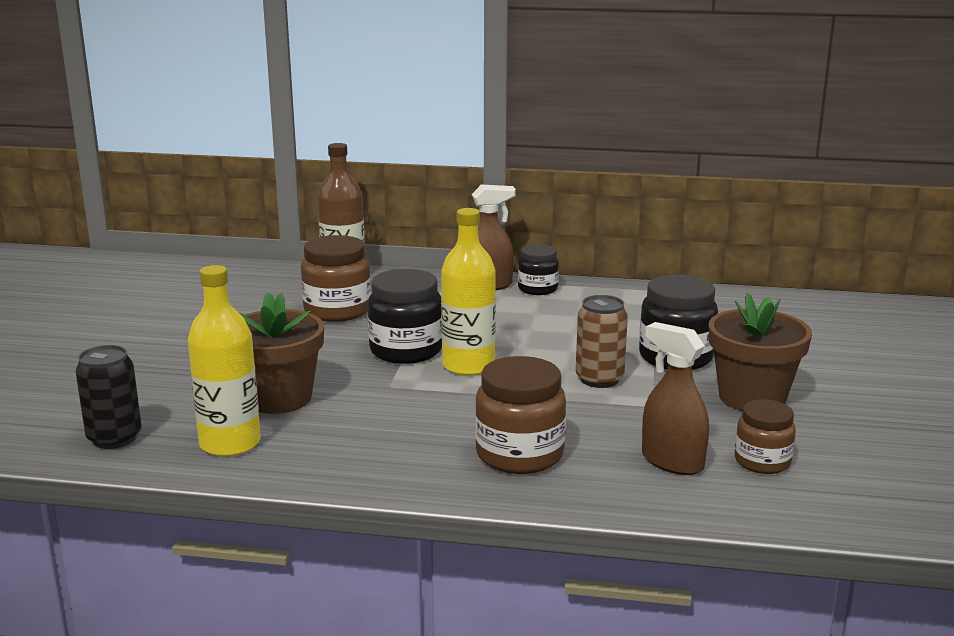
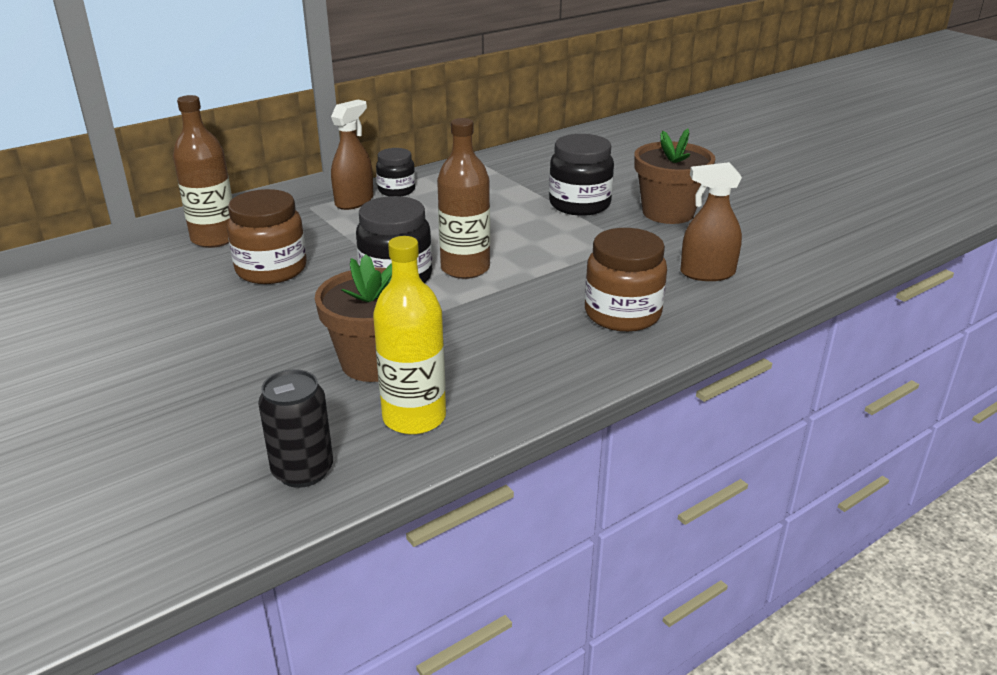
camera: 45 degrees left, 10 degrees up
(468, 366) = (465, 268): yellow bottle -> brown bottle
(599, 379) = (566, 239): brown can -> none
(762, 462) = (746, 250): brown jar -> none

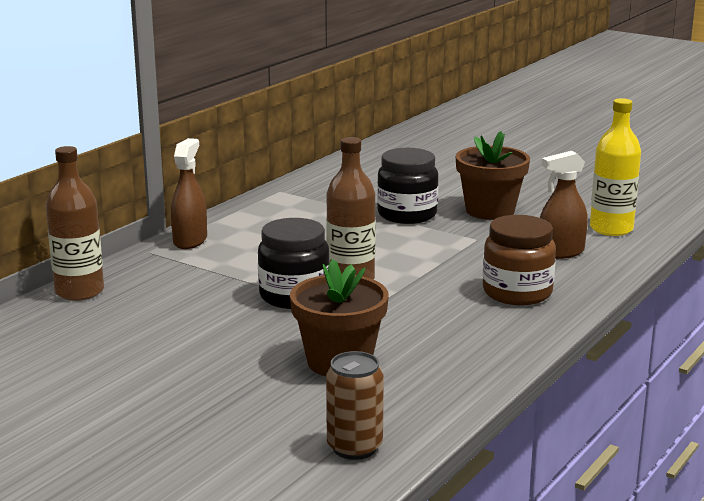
camera: 20 degrees left, 10 degrees down
(271, 269) = (167, 308): brown jar -> none
(303, 471) = (354, 447): black can -> brown can
(396, 190) = (223, 226): black jar -> none
(414, 417) = (412, 394): yellow bottle -> yellow bottle (611, 229)

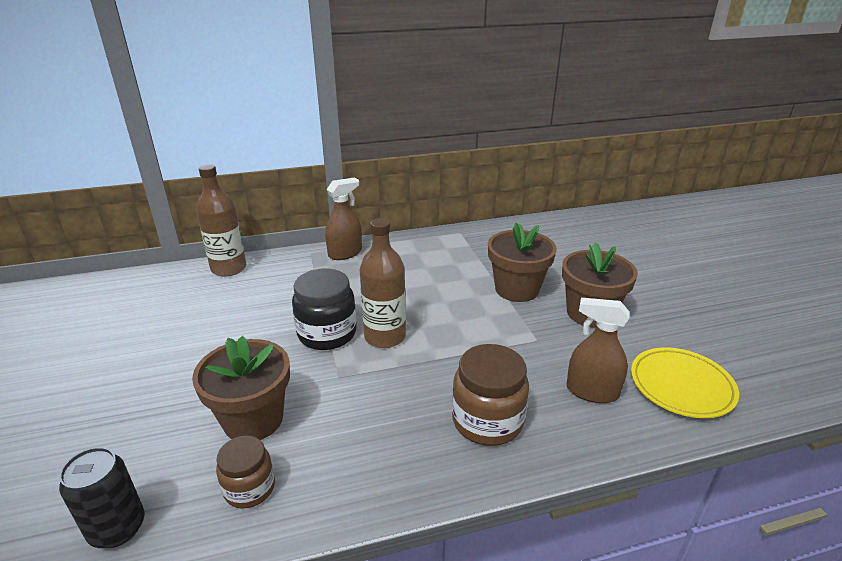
camera: 40 degrees right, 10 degrees up
(354, 447) = (117, 528): brown can -> black can
(407, 214) = (517, 289): black jar -> brown flower pot
(413, 389) = (249, 488): none -> brown jar
(611, 229) = (681, 386): yellow bottle -> yellow plate

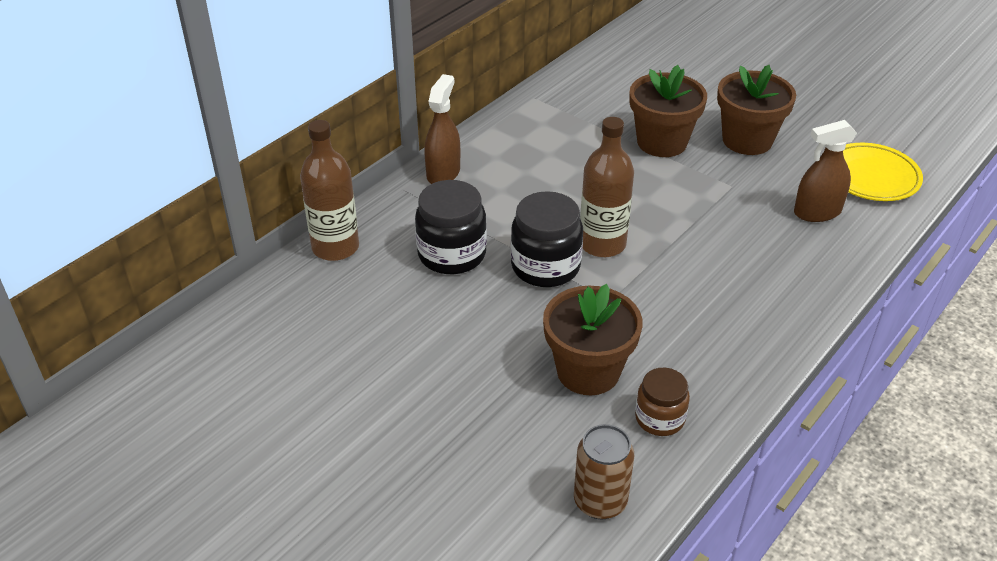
camera: 35 degrees left, 10 degrees up
(117, 528) = (600, 501): black can -> brown can
(282, 300) = (452, 254): none -> black jar
(487, 421) = (769, 274): brown jar -> none

